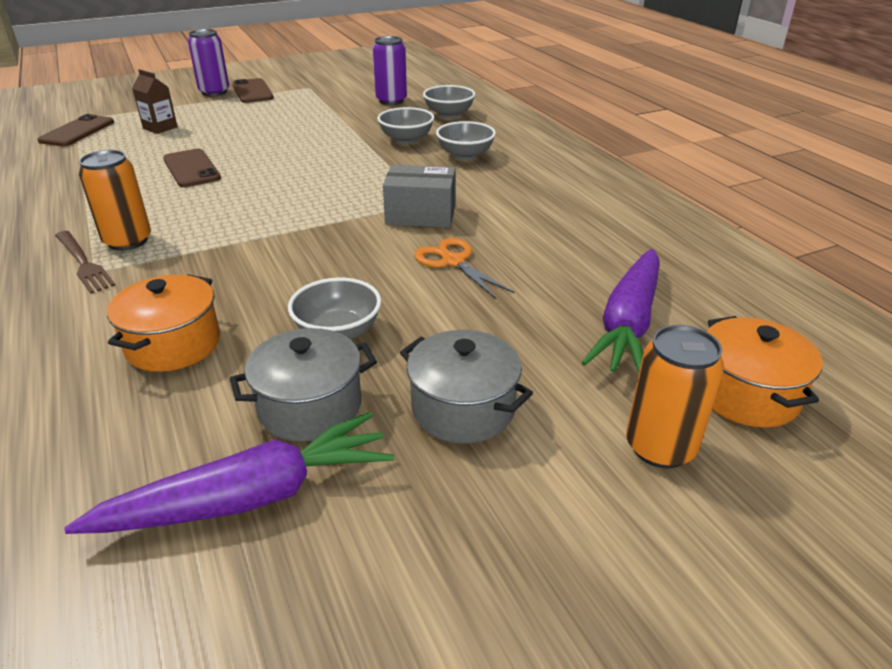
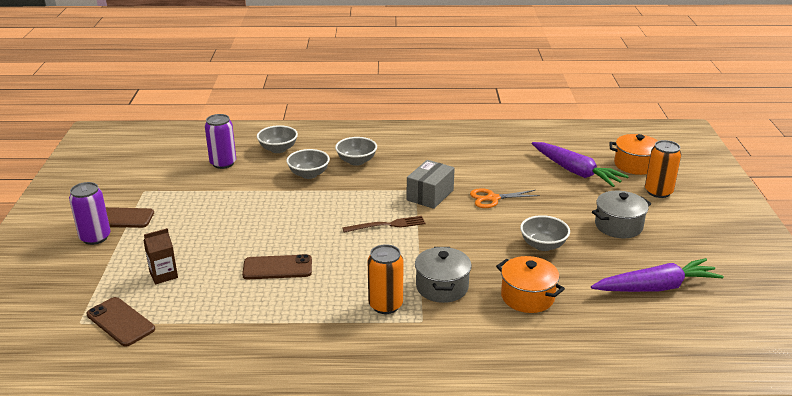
camera: 65 degrees left, 5 degrees down
(83, 263) = (406, 325): brown fork -> brown fork (387, 225)
(249, 497) = (655, 287): purple carrot -> purple carrot turned 75 degrees clockwise
(310, 407) = (601, 263): grey pot -> grey pot (442, 287)

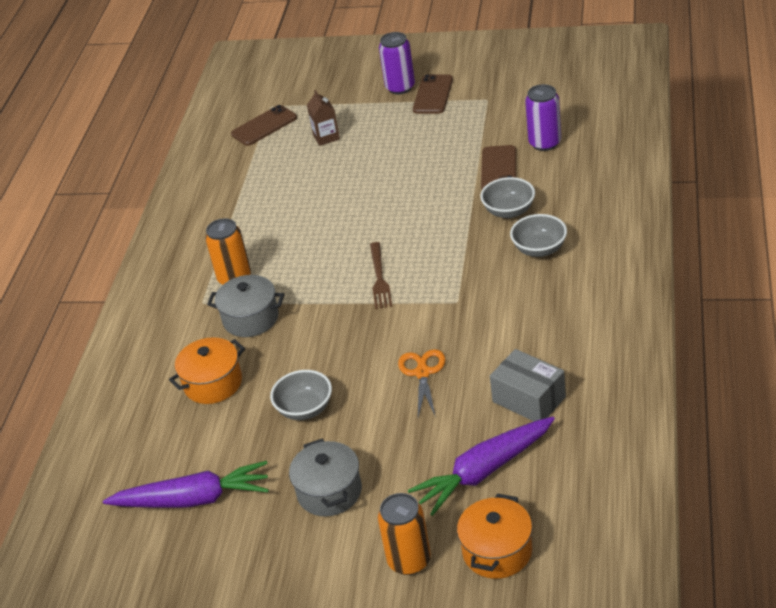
camera: 105 degrees right, 10 degrees up
(277, 268) = (318, 204): brown phone -> brown phone (498, 169)
(278, 149) = (579, 181): grey bowl -> none
(430, 195) = (441, 315): grey box -> grey box (529, 399)
(655, 287) = (193, 499): purple carrot -> purple carrot turned 90 degrees counterclockwise

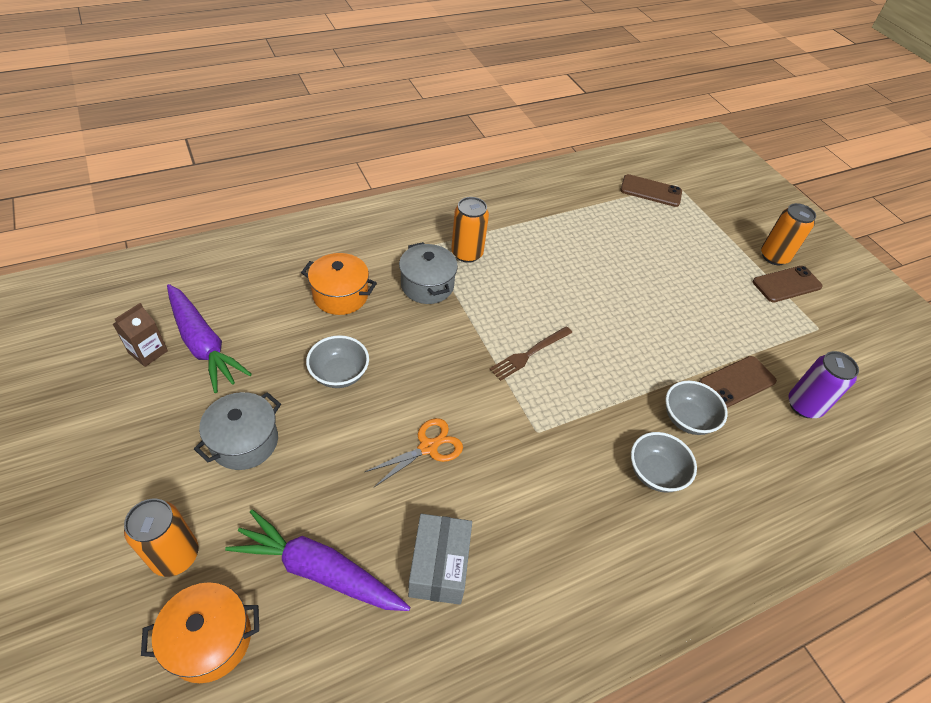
camera: 45 degrees right, 10 degrees up
(326, 137) = (671, 235): brown carton -> brown carton (148, 352)
(400, 87) = (774, 256): purple can -> orange can

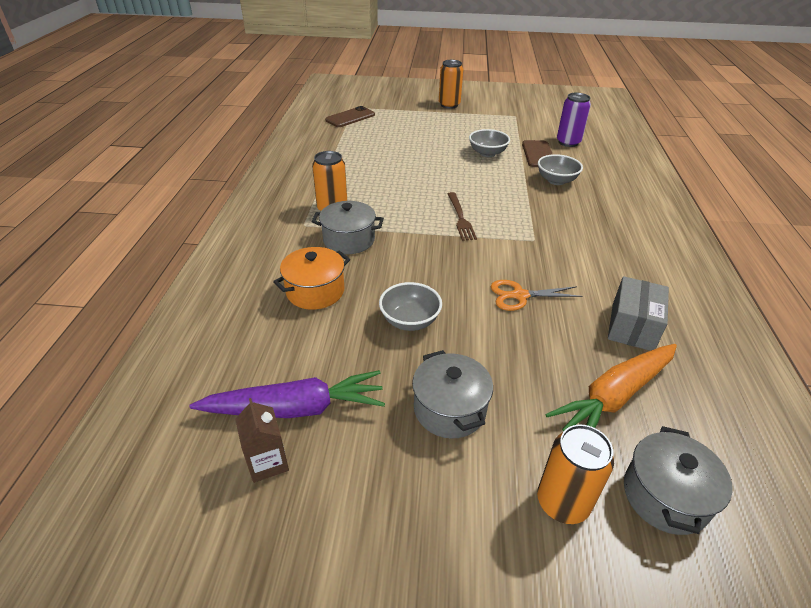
camera: 55 degrees left, 10 degrees down
(210, 640) = (665, 496): orange pot -> grey pot
(319, 571) = (614, 397): purple carrot -> orange carrot
(428, 447) = (520, 295): orange scissors -> orange scissors turned 90 degrees counterclockwise
(439, 566) = (632, 326): grey box -> grey box turned 75 degrees clockwise
(655, 473) = (592, 207): grey bowl -> grey bowl (487, 153)
(786, 284) = (474, 110): brown phone -> none

